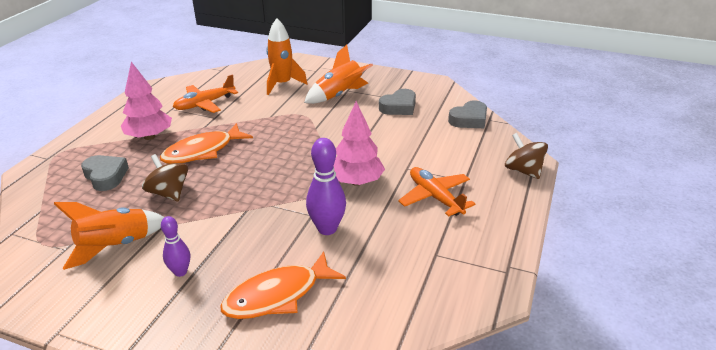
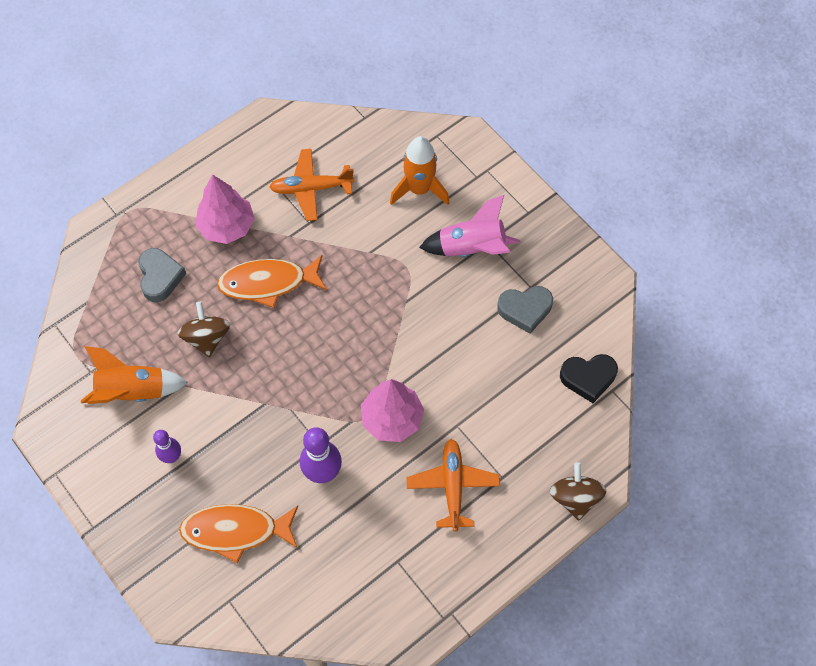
camera: 30 degrees right, 30 degrees up
(339, 95) = (471, 248): orange rocket -> pink rocket
(469, 119) = (588, 378): grey heart -> black heart

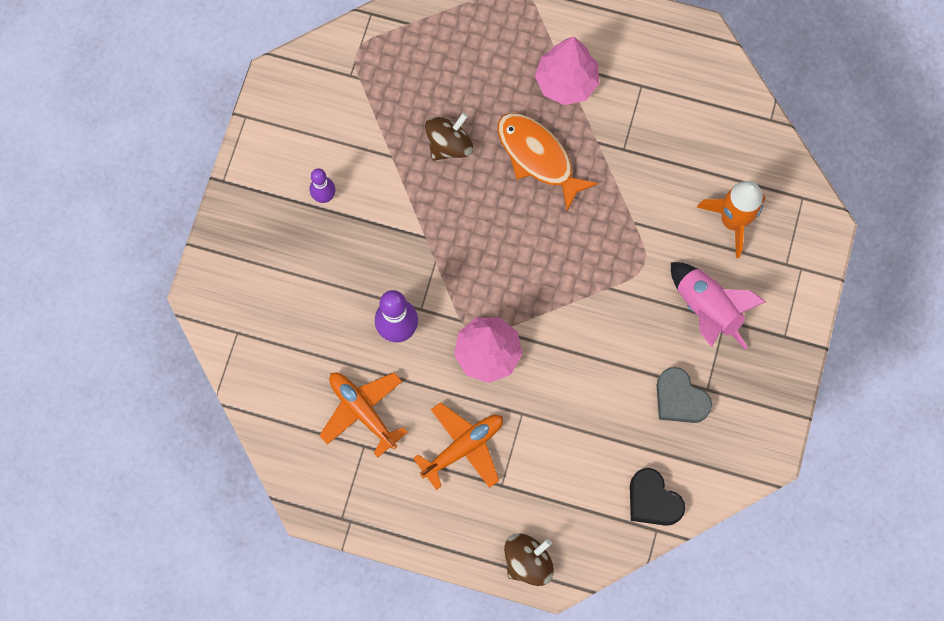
camera: 55 degrees right, 10 degrees up
(133, 391) = (358, 122): orange rocket -> none
(160, 277) = (476, 64): grey heart -> none
(235, 531) = (298, 295): orange fish -> none
(311, 188) = (659, 126): orange plane -> orange plane (363, 411)

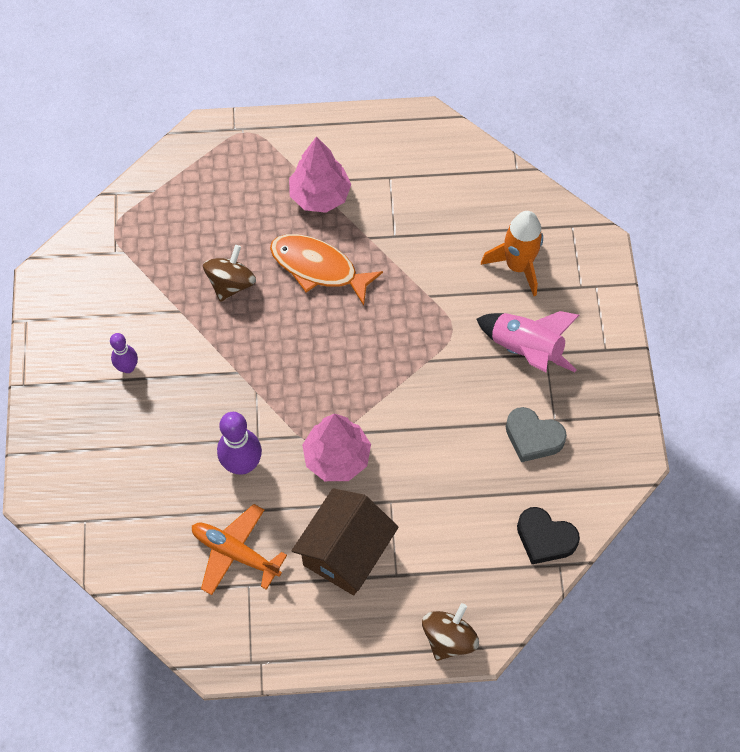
camera: 20 degrees left, 10 degrees down
(463, 447) = (346, 552): orange plane -> brown house

